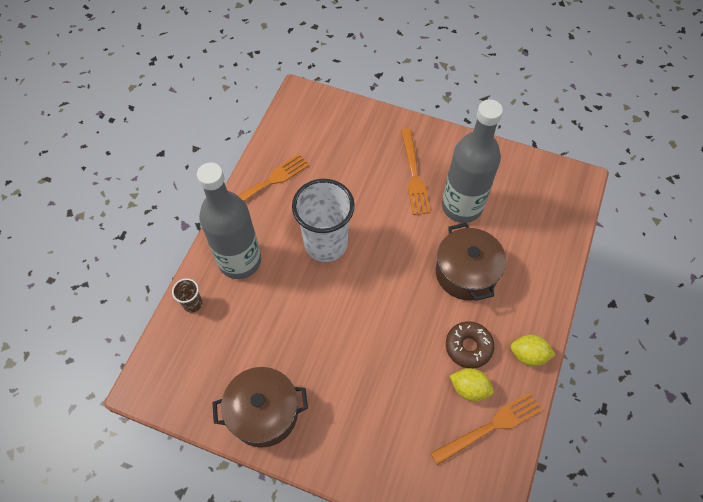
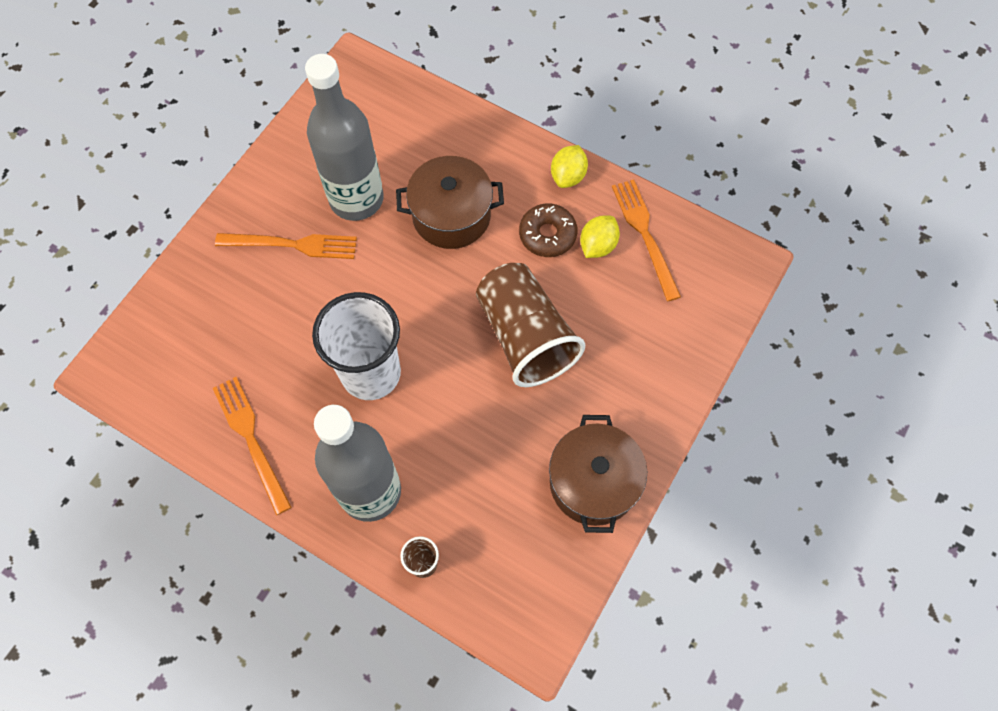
camera: 80 degrees left, 5 degrees up
(375, 344) = (525, 336): none -> brown cup

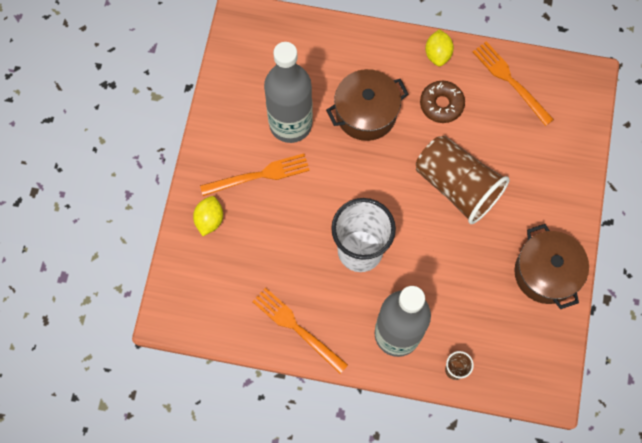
camera: 20 degrees left, 5 degrees up
(597, 245) = (480, 100): yellow lemon -> yellow lemon (209, 219)

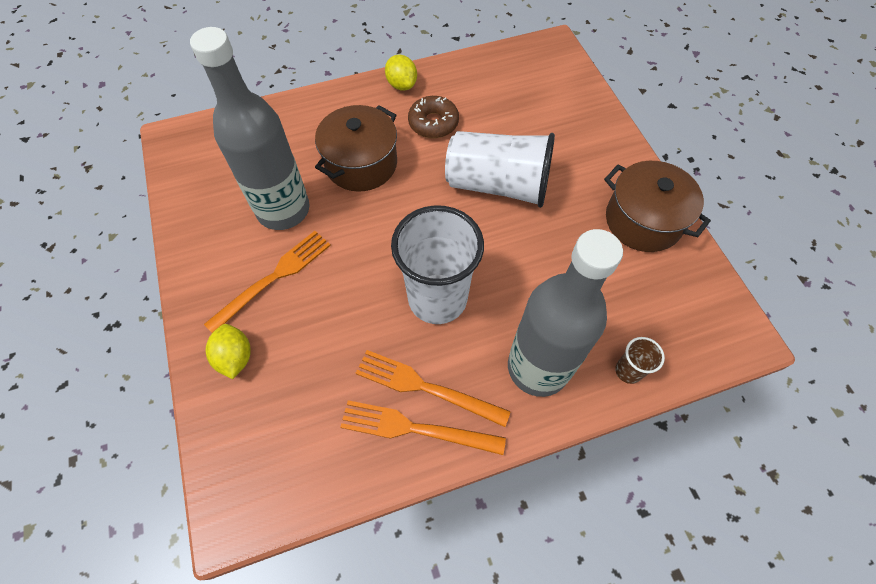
camera: 30 degrees left, 10 degrees down
(457, 186) = (498, 185): brown cup -> white cup
(510, 81) = (485, 77): orange fork -> orange fork (425, 387)

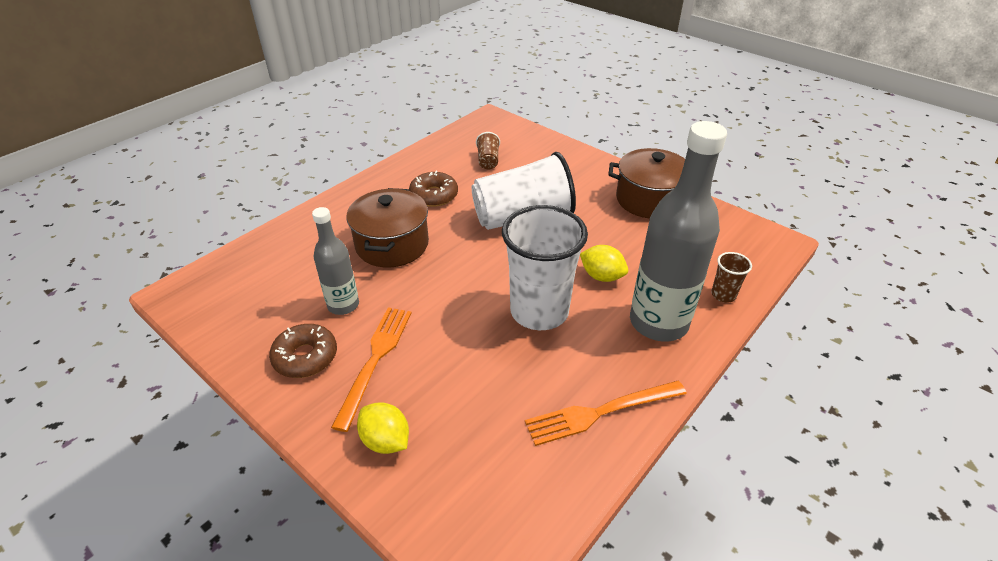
camera: 30 degrees left, 20 degrees down
(226, 247) = (305, 357): none -> brown donut
(283, 210) = (343, 305): grey bottle -> grey bottle, size x0.55
(402, 85) = (384, 179): yellow lemon -> yellow lemon (602, 276)
(425, 387) = (583, 378): orange fork -> none
(513, 101) = (488, 160): none -> brown cup

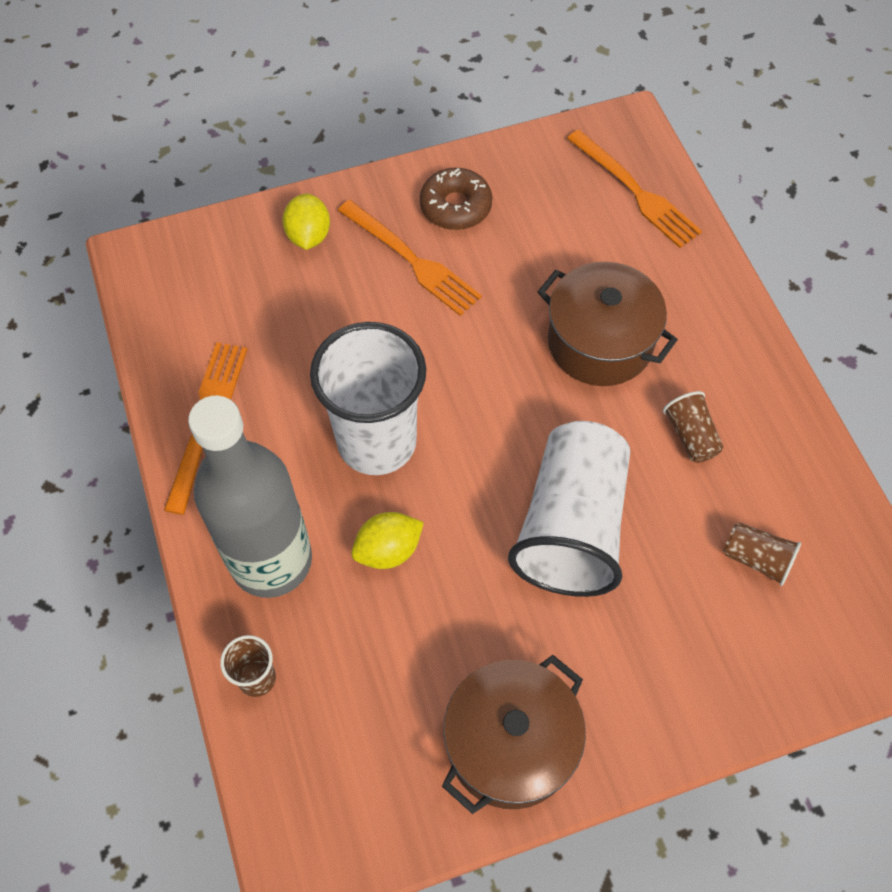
camera: 120 degrees right, 20 degrees up
(249, 268) = (635, 192): none -> orange fork
(343, 305) = (514, 259): grey bottle -> none
(386, 441) = (308, 236): yellow lemon -> yellow lemon turned 75 degrees counterclockwise
(434, 195) = (690, 436): brown donut -> brown cup

